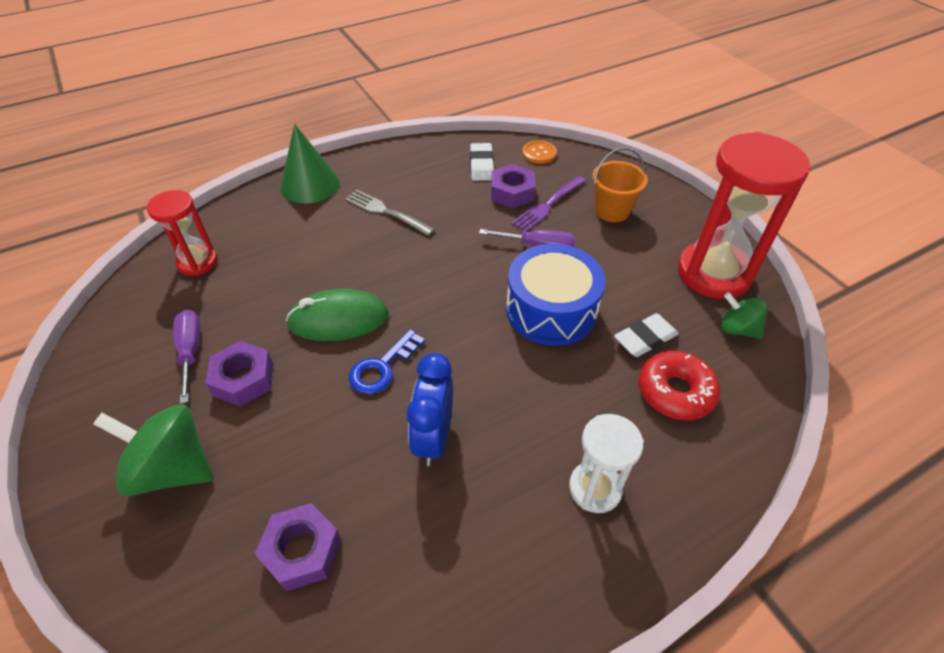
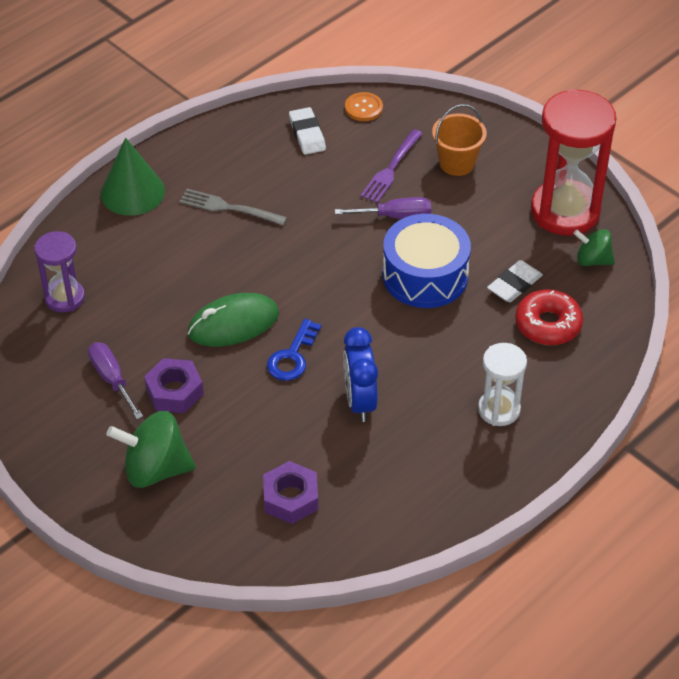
camera: 15 degrees left, 0 degrees up
(197, 262) = (64, 297): red hourglass -> purple hourglass
(512, 192) = (350, 161): purple nut -> none

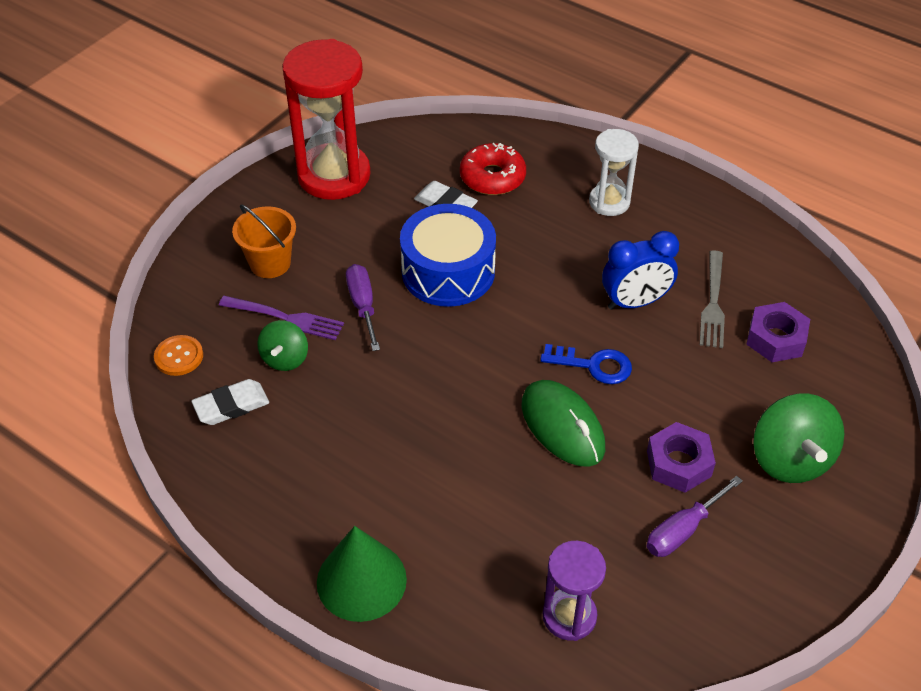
camera: 100 degrees left, 0 degrees up
(229, 208) = (374, 465): grey fork -> grey fork (713, 303)
(592, 260) = (399, 153): green spinning top -> green spinning top (285, 358)

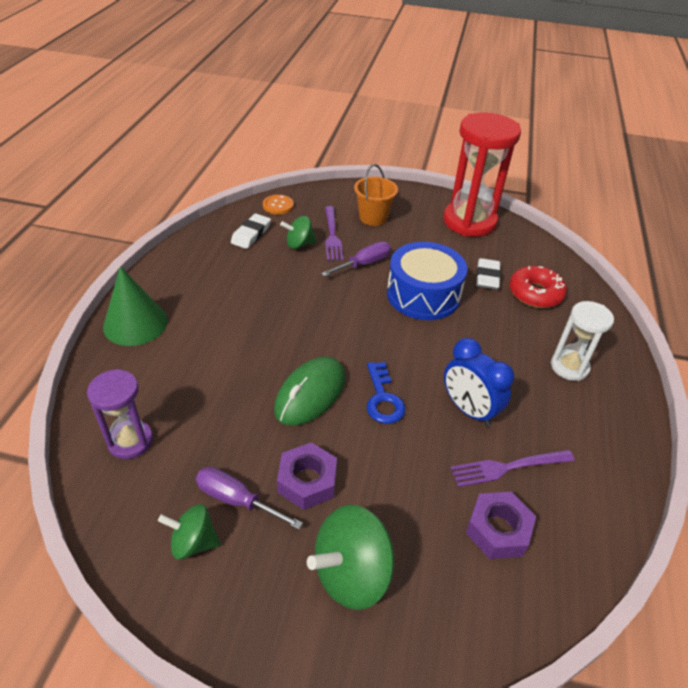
camera: 65 degrees right, 5 degrees down
(231, 406) = (251, 234): white eraser -> white eraser turned 75 degrees clockwise
(713, 303) = (508, 467): grey fork -> purple fork
(722, 579) = (193, 542): none -> green spinning top

